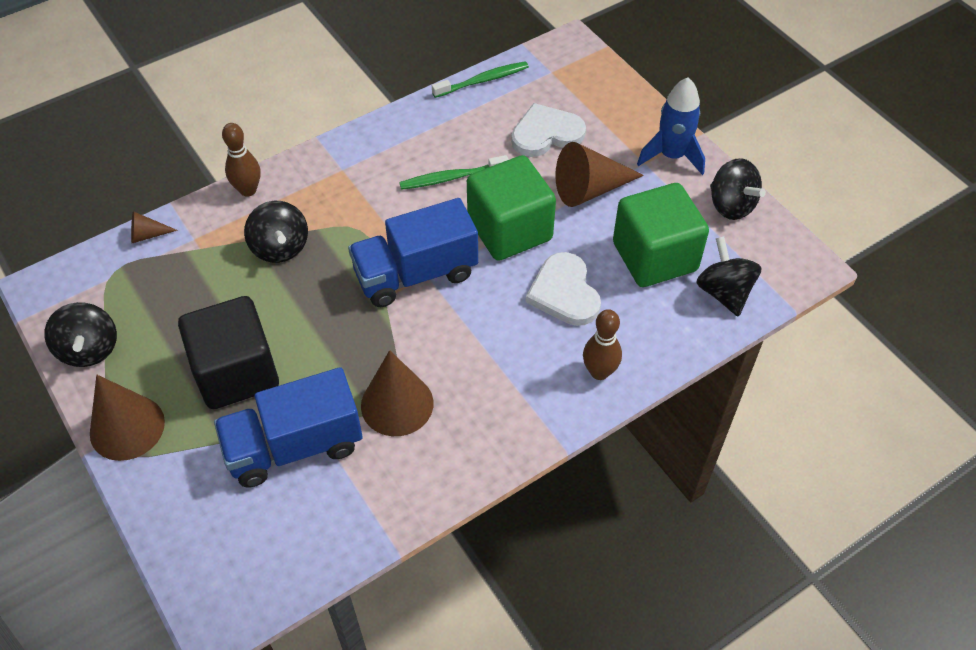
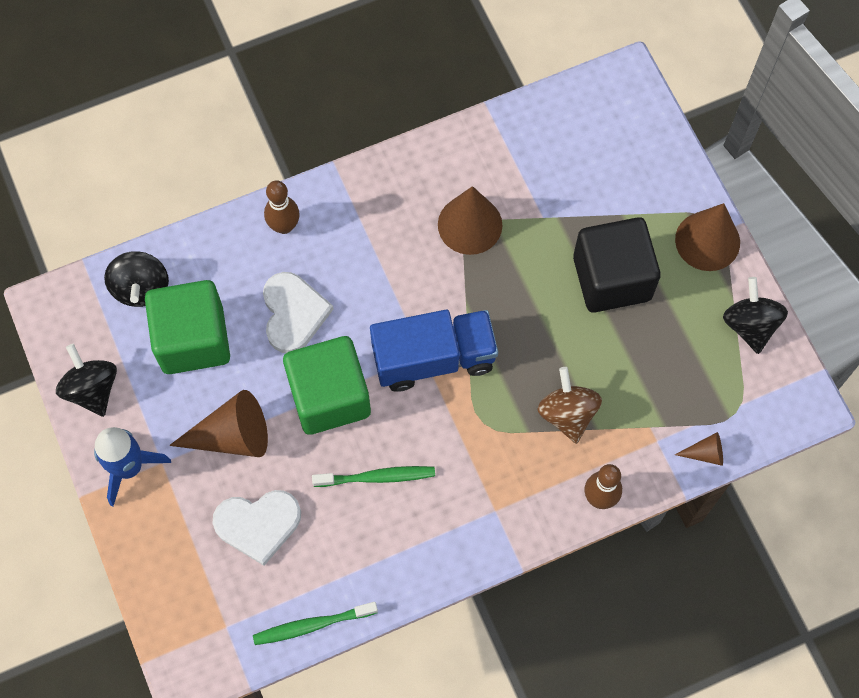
camera: 170 degrees left, 15 degrees up
(280, 247) = (567, 414): black spinning top -> brown spinning top
(294, 446) = (562, 200): blue truck -> none

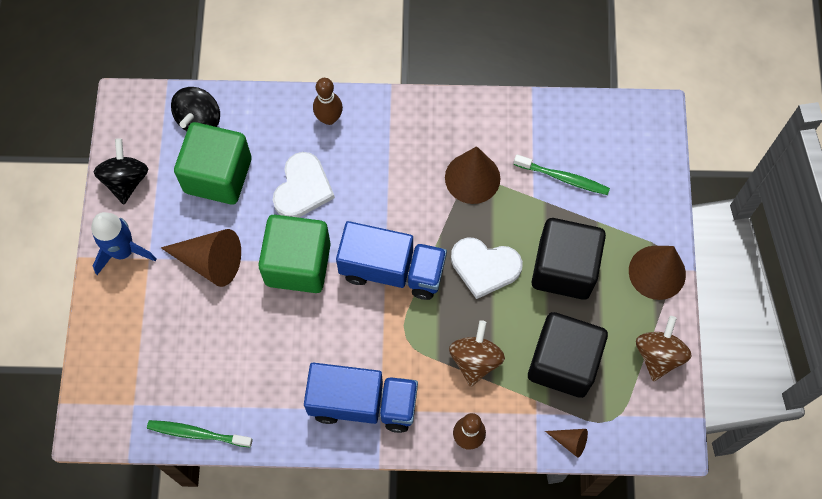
camera: 25 degrees right, 0 degrees up
(258, 524) = (196, 338): white heart -> white heart (484, 267)
(377, 477) = (303, 342): green toothbrush -> green toothbrush (563, 178)
(473, 512) = (363, 403): none -> blue truck
(658, 376) = (563, 363): none -> black cube
(750, 325) = (658, 355): black spinning top -> brown spinning top

